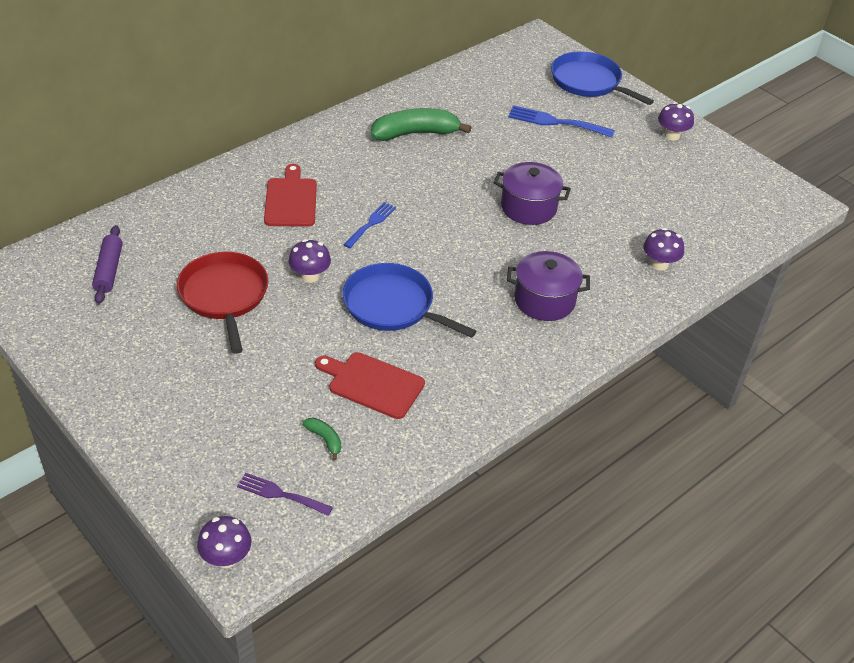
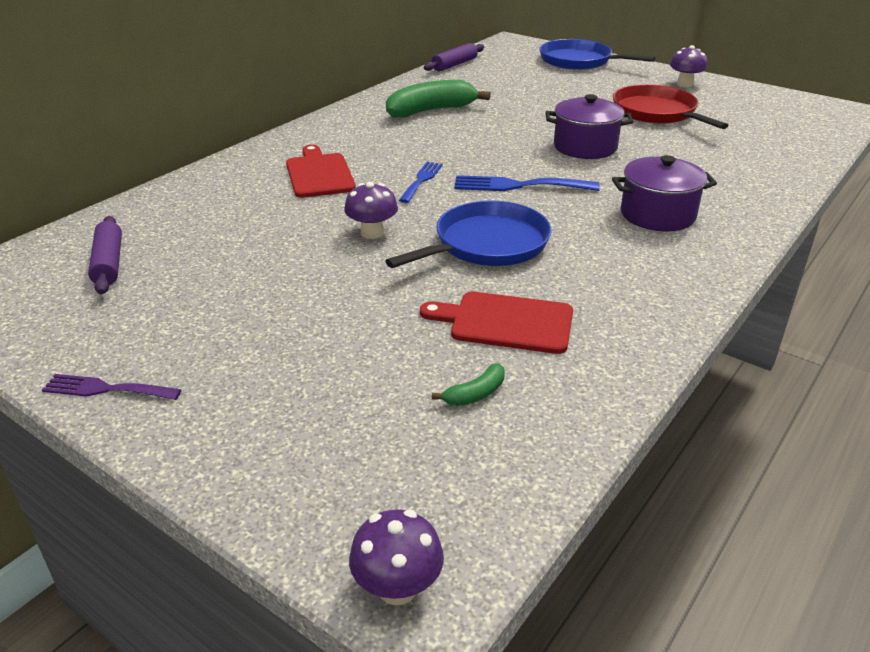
camera: 10 degrees left, 10 degrees down
(224, 296) = (271, 266): red pan -> red pan (657, 113)
(280, 494) = (443, 475): purple fork -> purple fork (106, 389)
(325, 439) = (475, 394): green banana -> green banana turned 105 degrees clockwise
(392, 305) = (486, 244): blue pan -> blue pan turned 120 degrees clockwise
(465, 67) = (454, 64): none -> purple rolling pin
(555, 122) = (567, 88): blue fork -> blue fork (518, 185)
(659, 264) = (754, 170): purple mushroom -> none

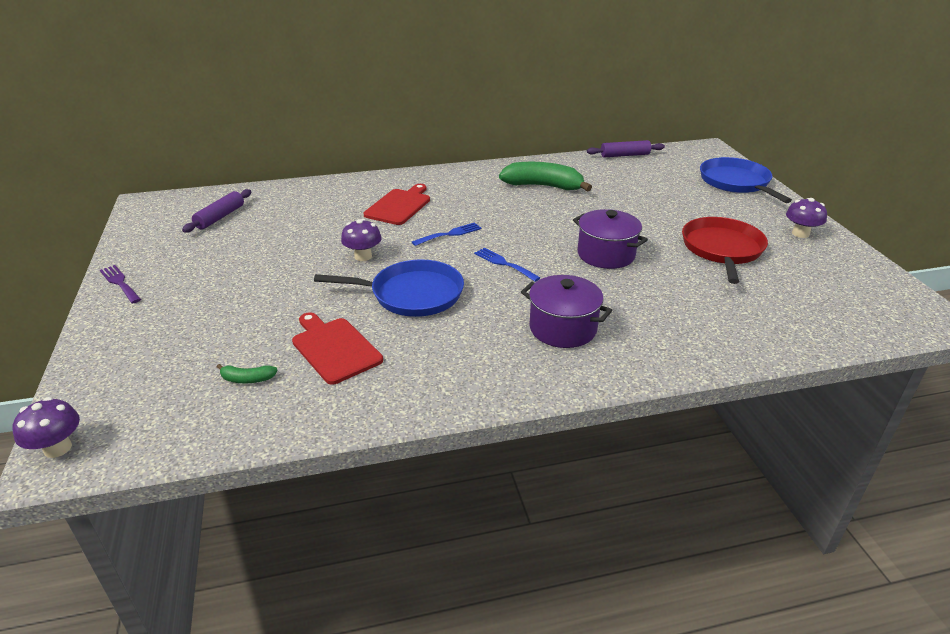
camera: 40 degrees right, 0 degrees up
(518, 185) = (504, 263): blue fork -> blue fork, size x0.66

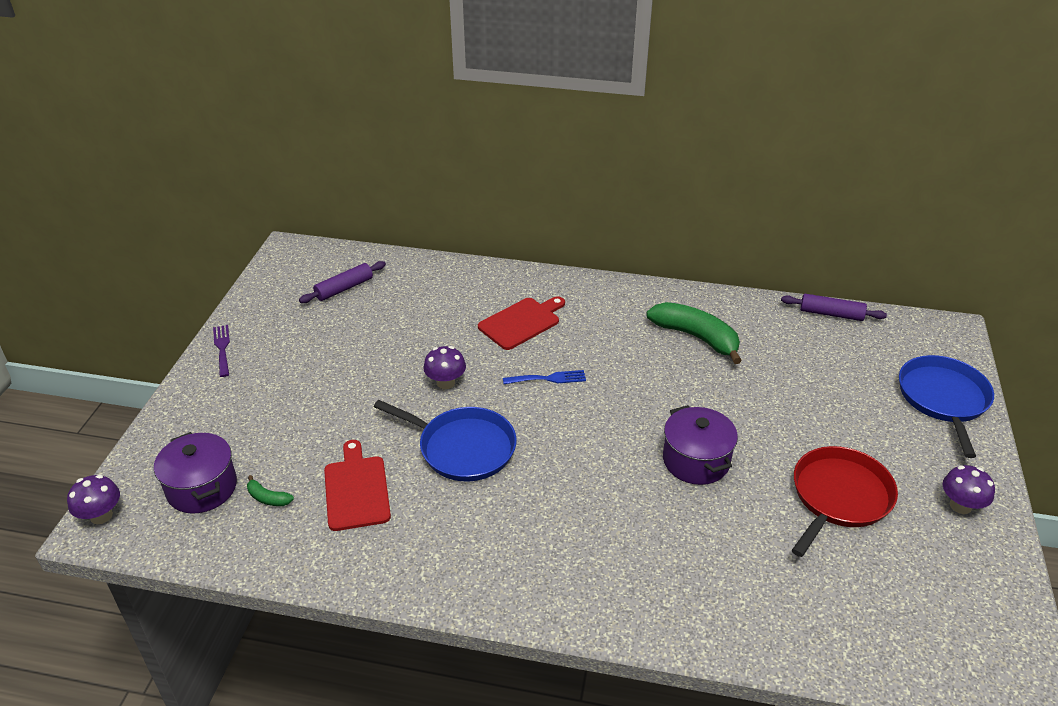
camera: 25 degrees right, 5 degrees up
(504, 263) = (578, 437): blue fork -> none
(562, 328) = (580, 543): purple pot -> purple pot (202, 488)

